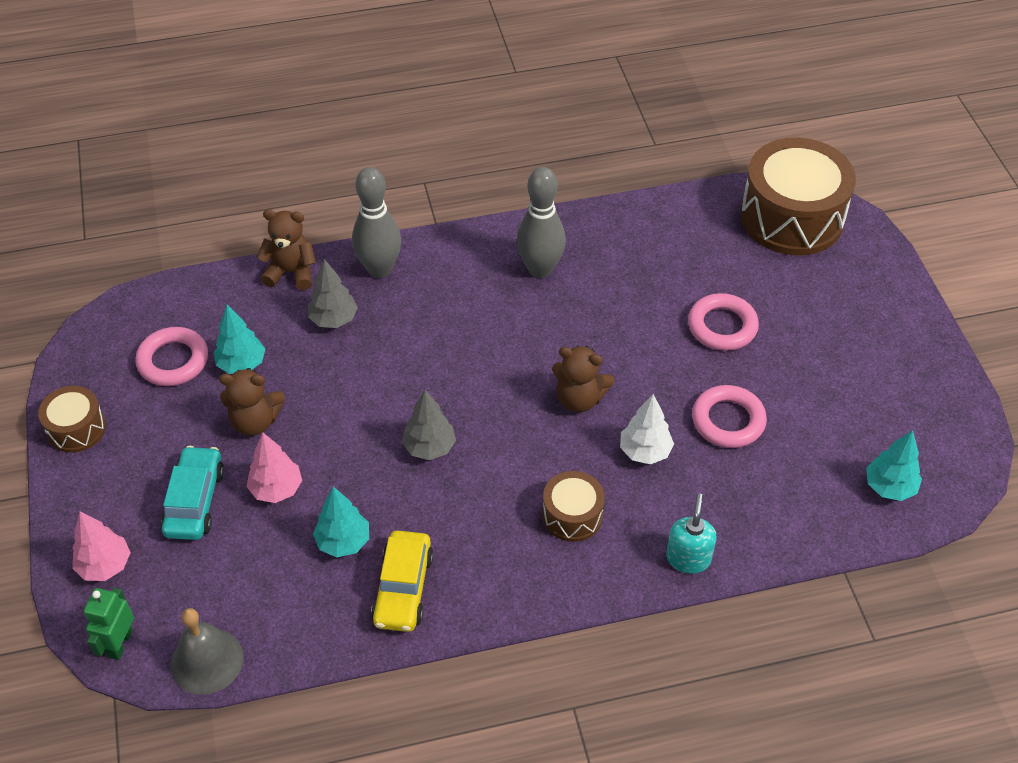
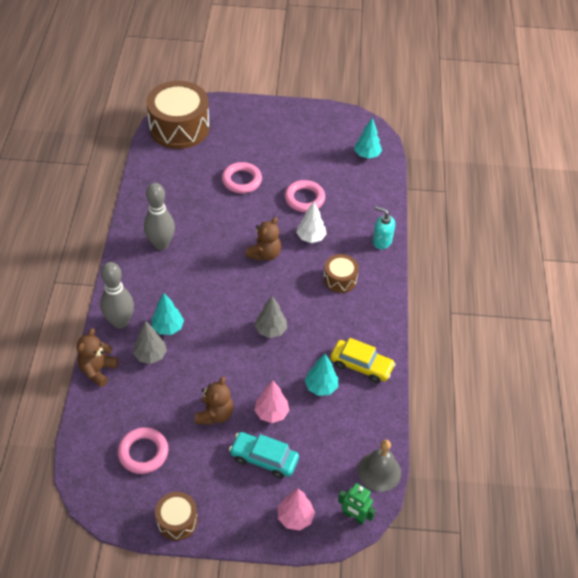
camera: 75 degrees left, 0 degrees up
(242, 364) = (164, 413): turquoise tree -> turquoise tree (168, 328)

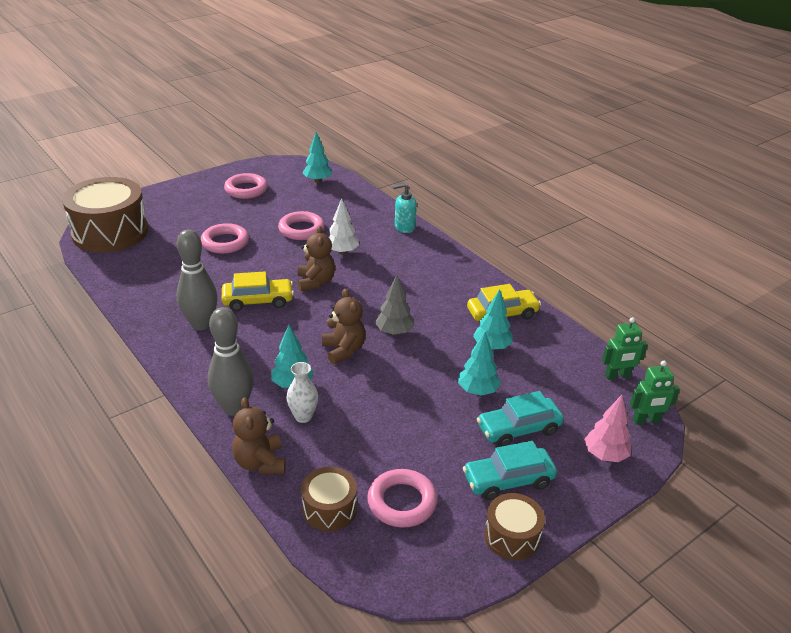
camera: 40 degrees left, 15 degrees down
(150, 355) = (303, 416): grey tree -> white vase
(212, 247) = (258, 301): none -> yellow car
(215, 414) = (429, 424): brown teddy bear -> brown teddy bear (343, 350)
(216, 486) = (508, 480): none -> turquoise car
(271, 413) = (477, 391): pink tree -> turquoise tree
(305, 135) = (246, 190): none -> pink ring
(340, 279) = (405, 267): brown drum -> brown drum (329, 509)
(379, 471) = (617, 376): grey bell -> green robot

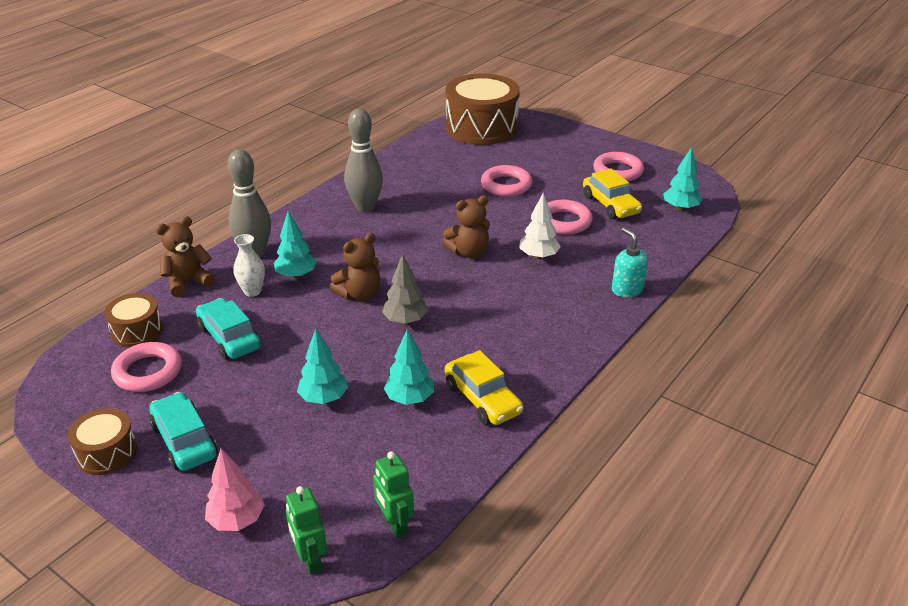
camera: 75 degrees right, 0 degrees up
(258, 301) = (417, 227): yellow car -> yellow car (610, 205)
(518, 429) = (267, 439): turquoise car -> turquoise car (229, 338)

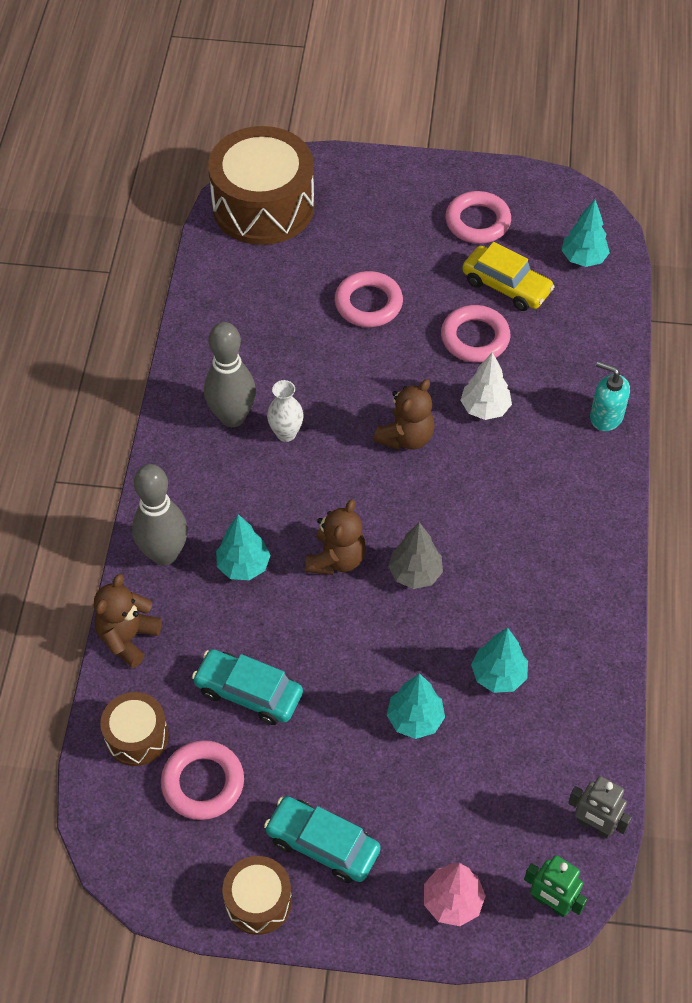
camera: 30 degrees left, 20 degrees up
(252, 291) = (215, 614): white vase -> white vase (286, 433)
(394, 524) = (594, 825): green robot -> grey robot
(482, 399) = (567, 639): yellow car -> none

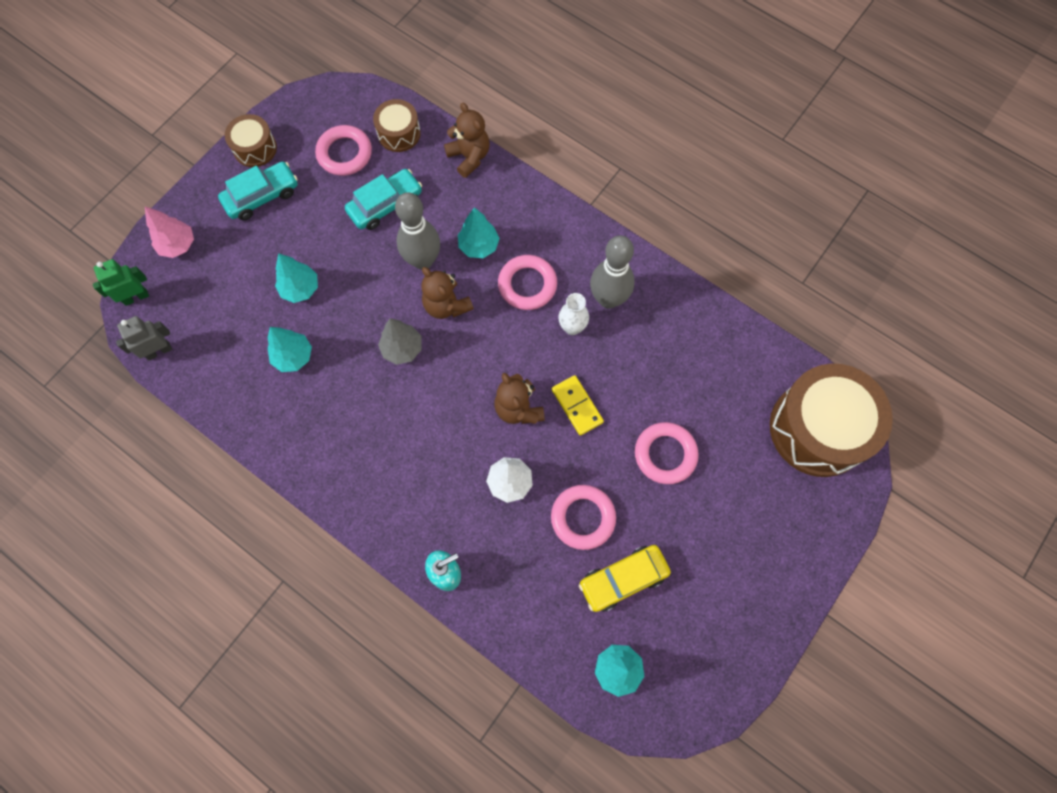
camera: 120 degrees right, 15 degrees up
(164, 554) = (518, 204): grey bowling pin -> grey bowling pin (423, 260)
(369, 391) = (577, 406): none -> yellow domino
(477, 222) = (710, 601): pink ring -> pink ring (527, 285)

